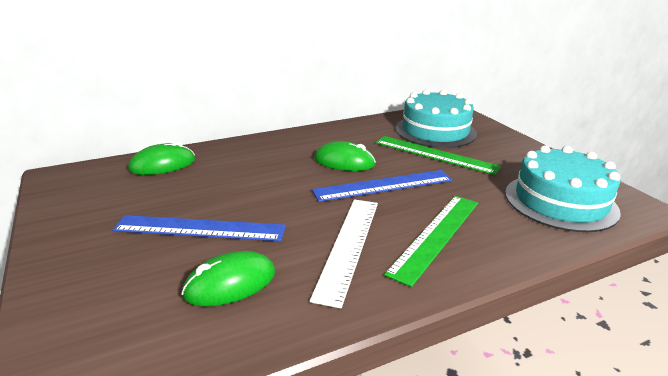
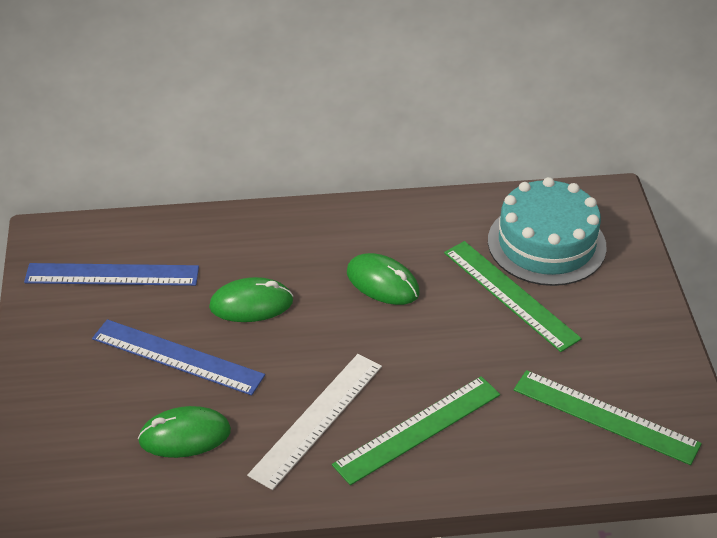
camera: 20 degrees right, 15 degrees up
(162, 165) = (163, 240): green mouse -> green mouse (251, 304)
(383, 185) = (406, 337): blue ruler -> blue ruler (112, 274)
(560, 202) = (605, 417): turquoise cake -> green ruler

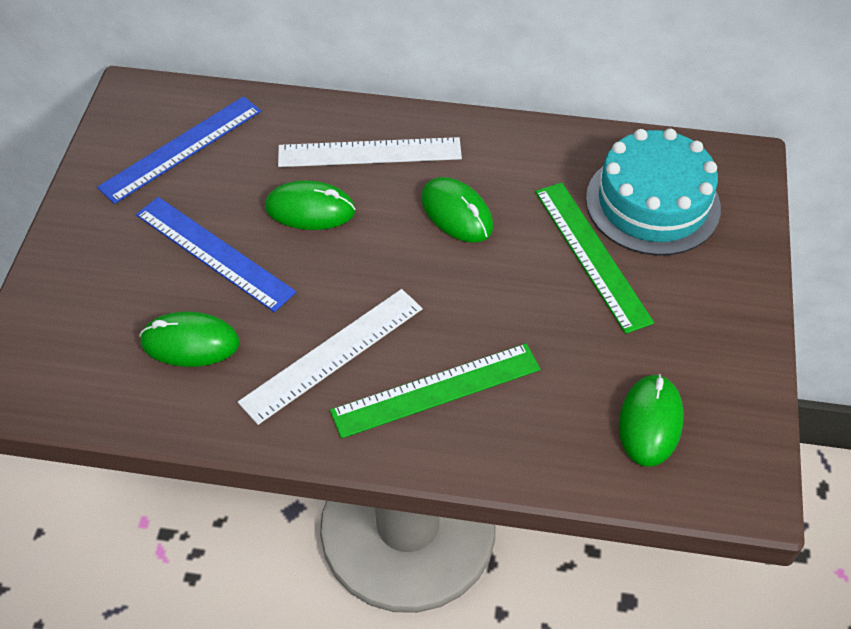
camera: 15 degrees right, 10 degrees up
(112, 274) = (181, 148): blue ruler -> blue ruler turned 60 degrees counterclockwise
(287, 247) = (369, 153): none -> white ruler
(605, 417) = (650, 422): green ruler -> green mouse

